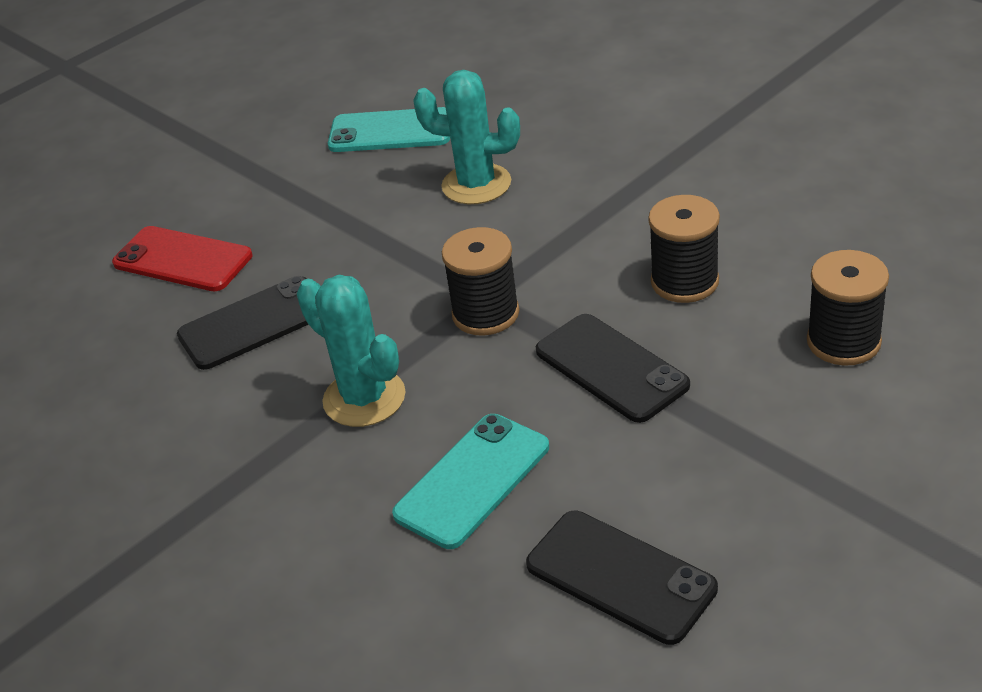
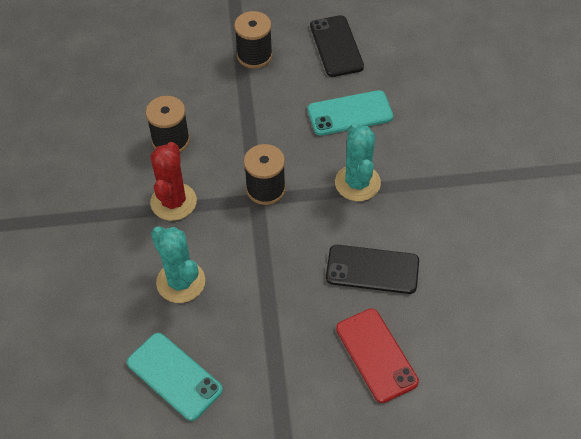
camera: 145 degrees left, 15 degrees up
(585, 233) = (173, 202): none -> red cactus
(611, 368) = (248, 122): black phone -> none
(843, 342) = (157, 70): black spool -> black spool (254, 55)

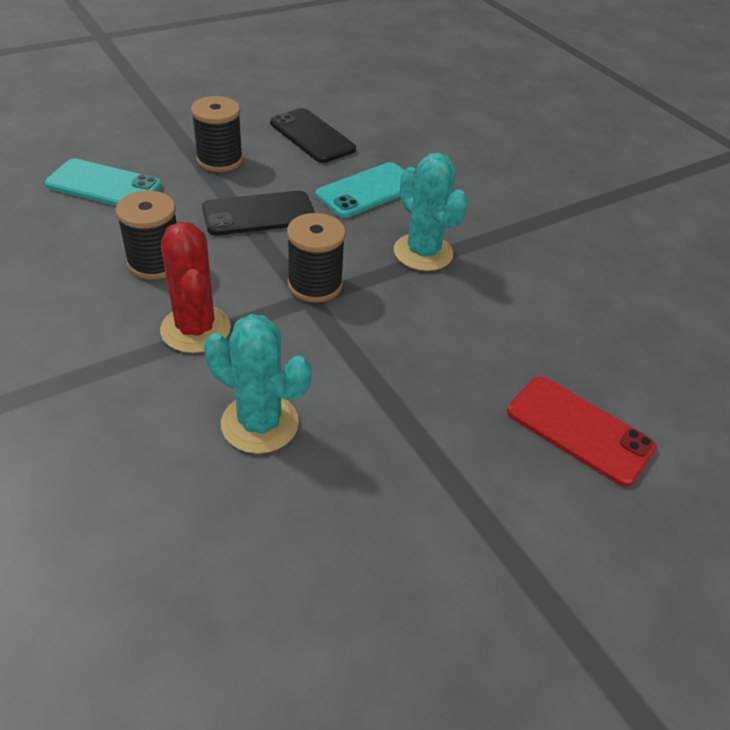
camera: 30 degrees left, 10 degrees down
(174, 376) = (321, 557): turquoise phone -> turquoise phone (104, 185)
(372, 269) = (504, 335): black phone -> black phone (259, 214)

